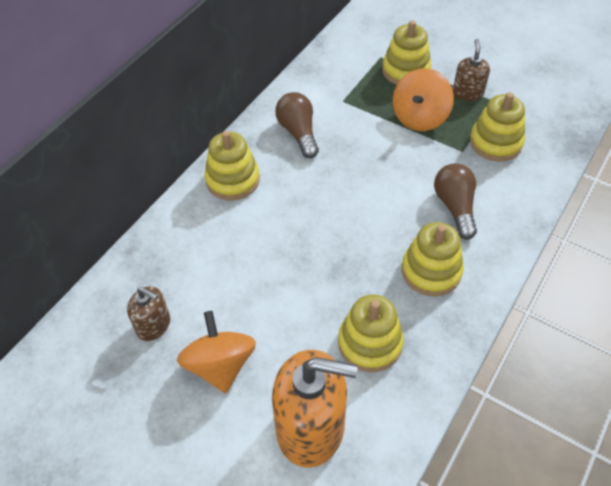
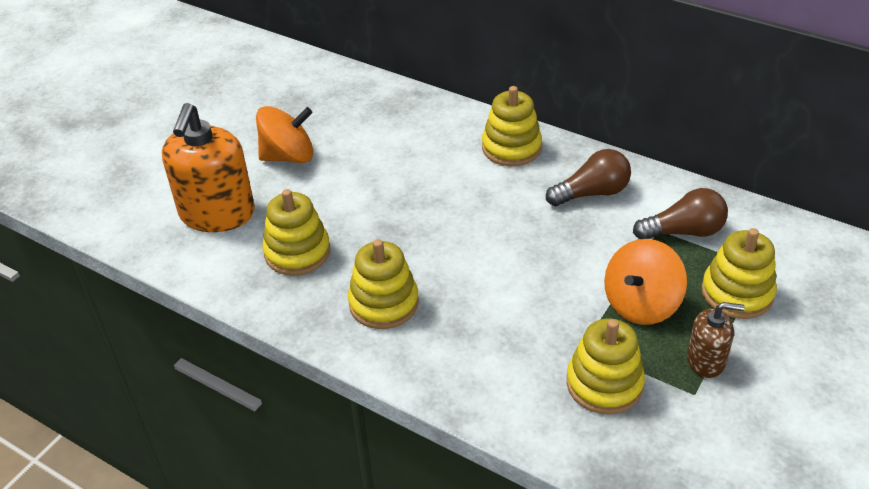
camera: 90 degrees right, 10 degrees down
(153, 325) = (334, 115): brown soap dispenser -> none
(419, 117) = (641, 304): orange spinning top -> orange spinning top turned 75 degrees counterclockwise
(455, 207) = (481, 331): brown light bulb -> brown light bulb (683, 232)

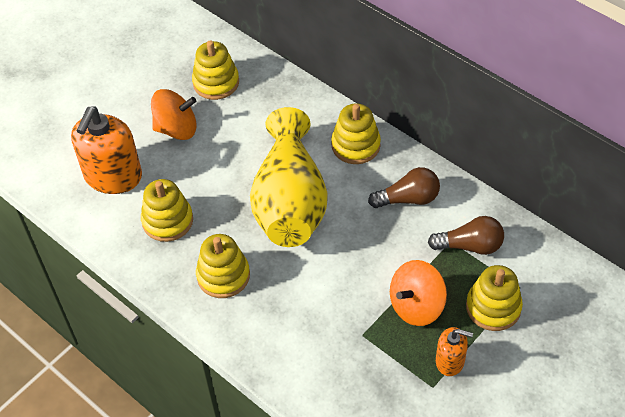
camera: 10 degrees right, 10 degrees up
(448, 214) = (290, 202): none -> yellow vase
(604, 384) = (369, 368): yellow stacking toy -> yellow stacking toy (216, 82)
(706, 360) = (450, 361): brown soap dispenser -> orange soap dispenser

